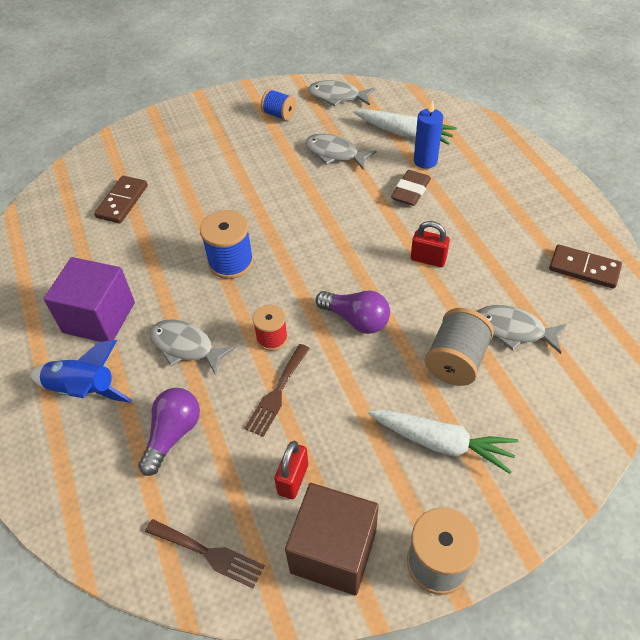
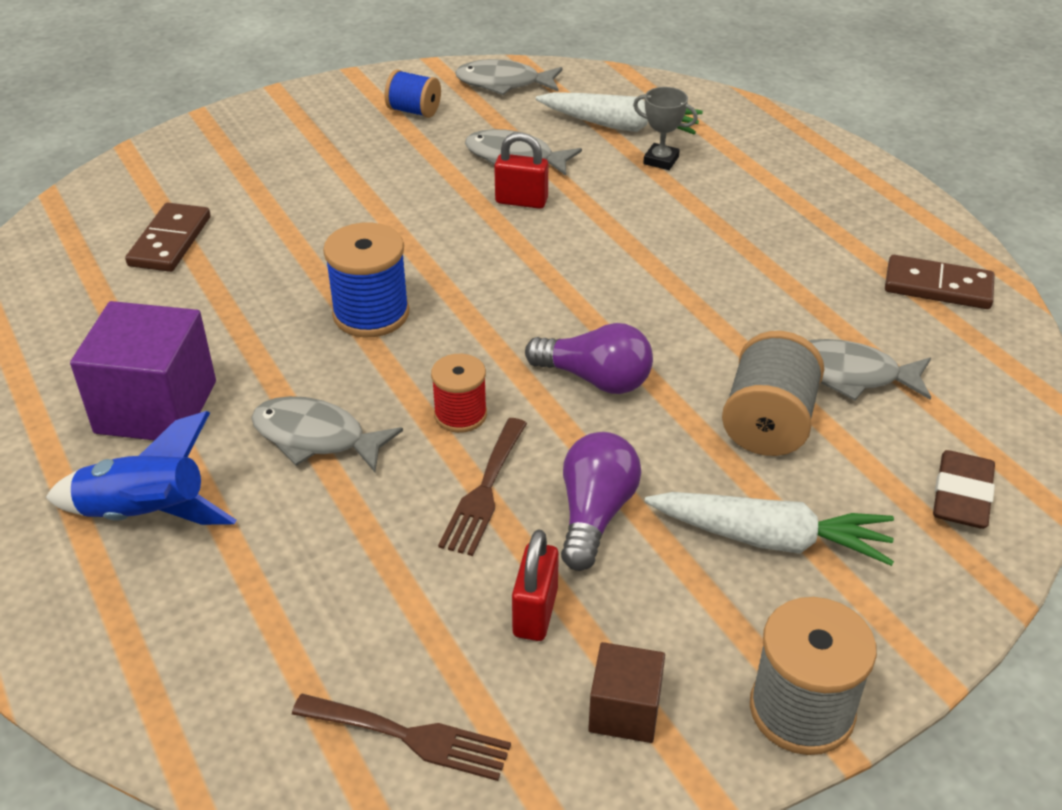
camera: 10 degrees left, 10 degrees down
(173, 434) = (315, 566): purple light bulb -> purple light bulb (594, 514)
(333, 551) = (625, 710): brown cube -> brown cube, size x0.54
(410, 191) = (646, 201): brown eraser -> brown eraser (961, 496)
(425, 161) = (661, 160): blue candle -> grey trophy
(428, 259) = (693, 290): red padlock -> red padlock (521, 201)

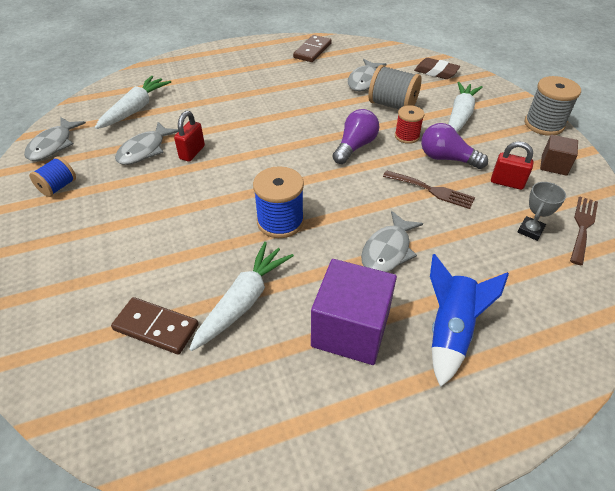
camera: 80 degrees left, 5 degrees up
(210, 302) = (243, 301): none -> white carrot
(460, 415) = (375, 193): red spool -> red spool (407, 136)
(661, 160) = (178, 101): grey trophy -> grey trophy (530, 230)

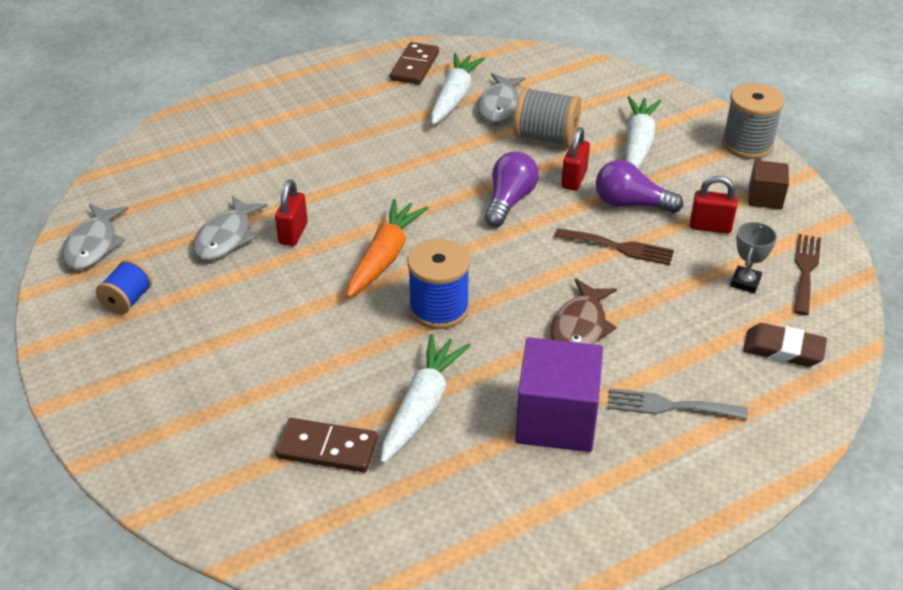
camera: 10 degrees left, 5 degrees down
(135, 109) = (189, 181): white carrot -> white carrot (454, 97)
(252, 177) = (384, 257): none -> orange carrot
(388, 250) = (580, 326): grey fish -> brown fish
(407, 136) = (574, 179): red spool -> red padlock
(436, 72) = (595, 83): brown eraser -> brown eraser (783, 350)
(450, 331) = (669, 406): blue rocket -> grey fork

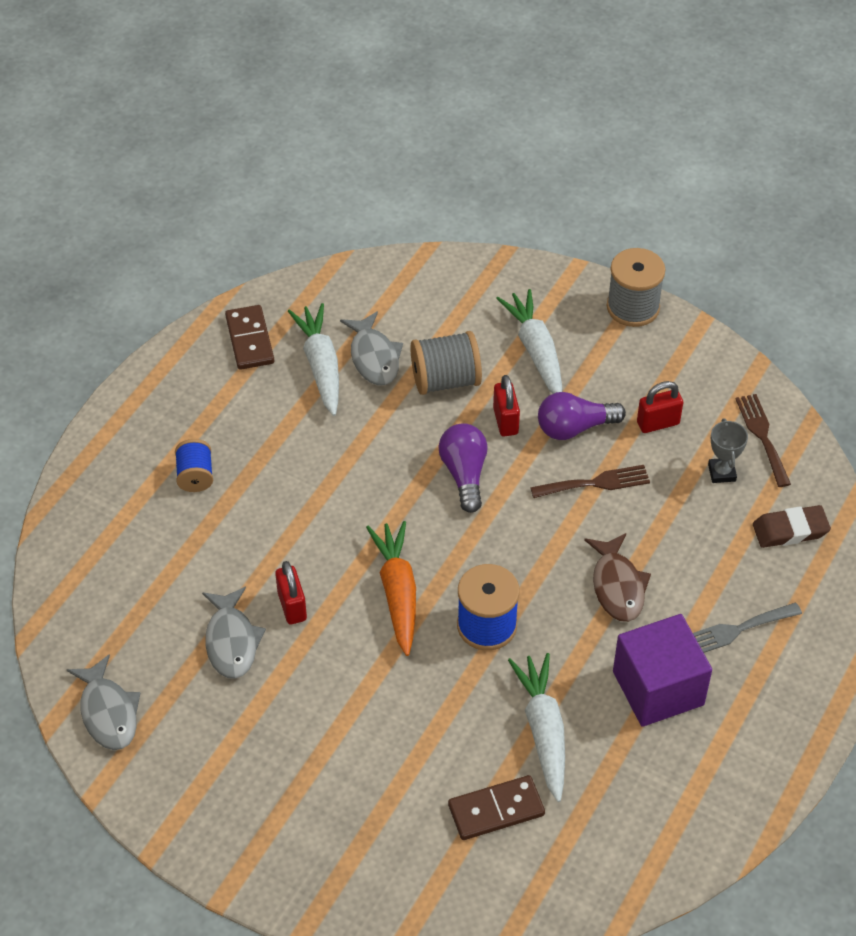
camera: 30 degrees left, 10 degrees up
(127, 300) = (198, 755): blue spool -> blue spool (195, 476)
(765, 197) = (684, 367): brown cube -> none

